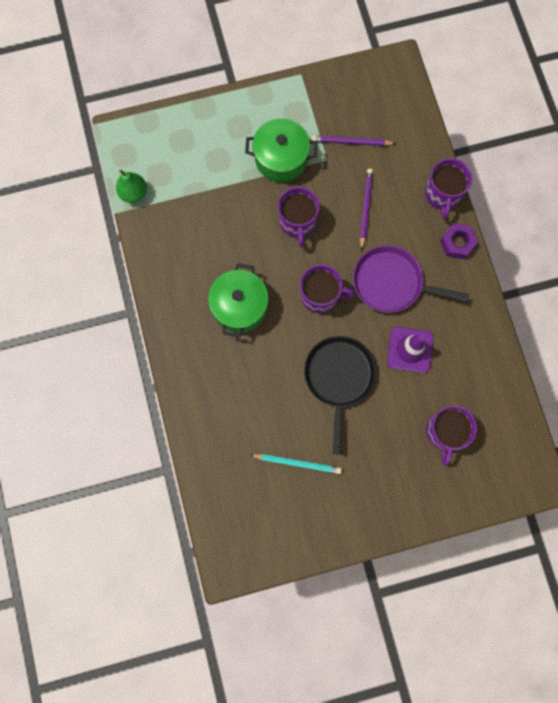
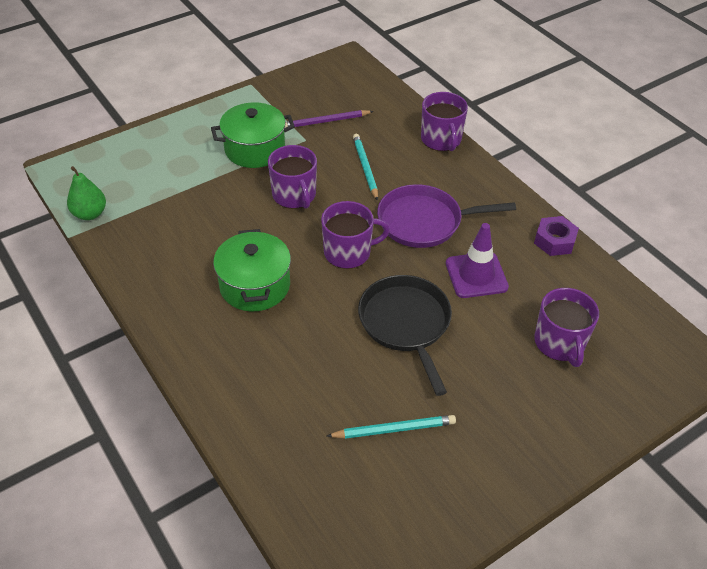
camera: 20 degrees left, 30 degrees down
(365, 208) = (365, 168): purple pencil -> turquoise pencil
(457, 243) = (477, 173): purple nut -> purple nut (554, 241)

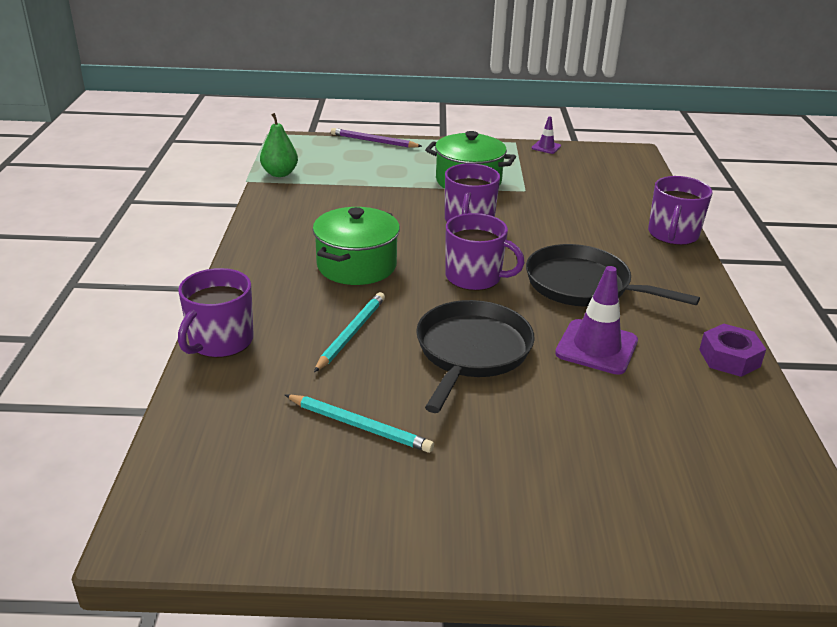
camera: 35 degrees right, 15 degrees down
(280, 80) = (546, 147): none -> purple traffic cone
(326, 121) = (560, 185): purple pencil -> purple pencil (374, 141)
(365, 168) = (563, 227): turquoise pencil -> turquoise pencil (351, 334)
(424, 222) = (583, 285): purple pan -> black pan
(560, 343) = (639, 446): purple mug -> purple mug (220, 341)

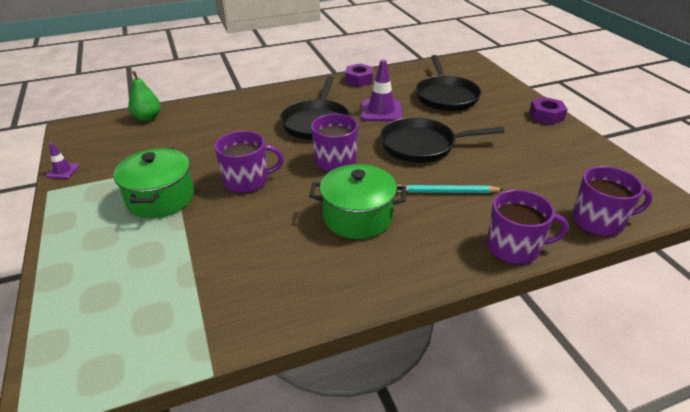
camera: 110 degrees left, 5 degrees up
(280, 173) = (179, 348): green pear -> green pear (147, 118)
(359, 426) = (523, 164): turquoise pencil -> none
(374, 141) = (50, 296): purple pencil -> none
(490, 542) = (546, 116): none -> purple nut
(630, 437) = (446, 96): none -> black pan
(673, 234) = (226, 102): purple mug -> purple mug (599, 221)

